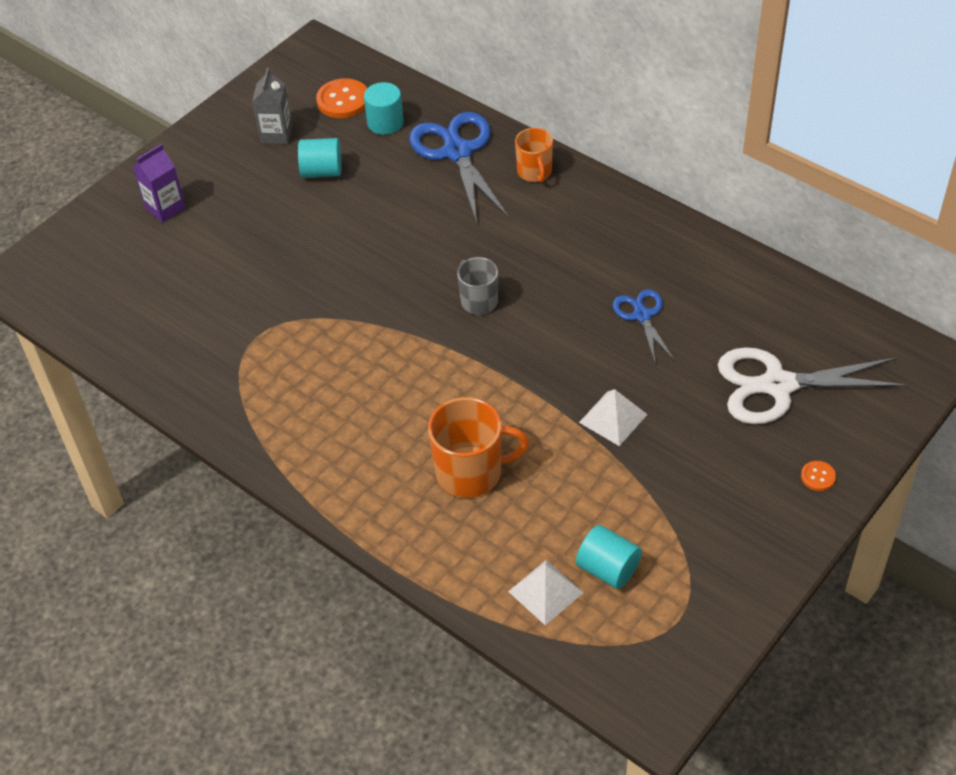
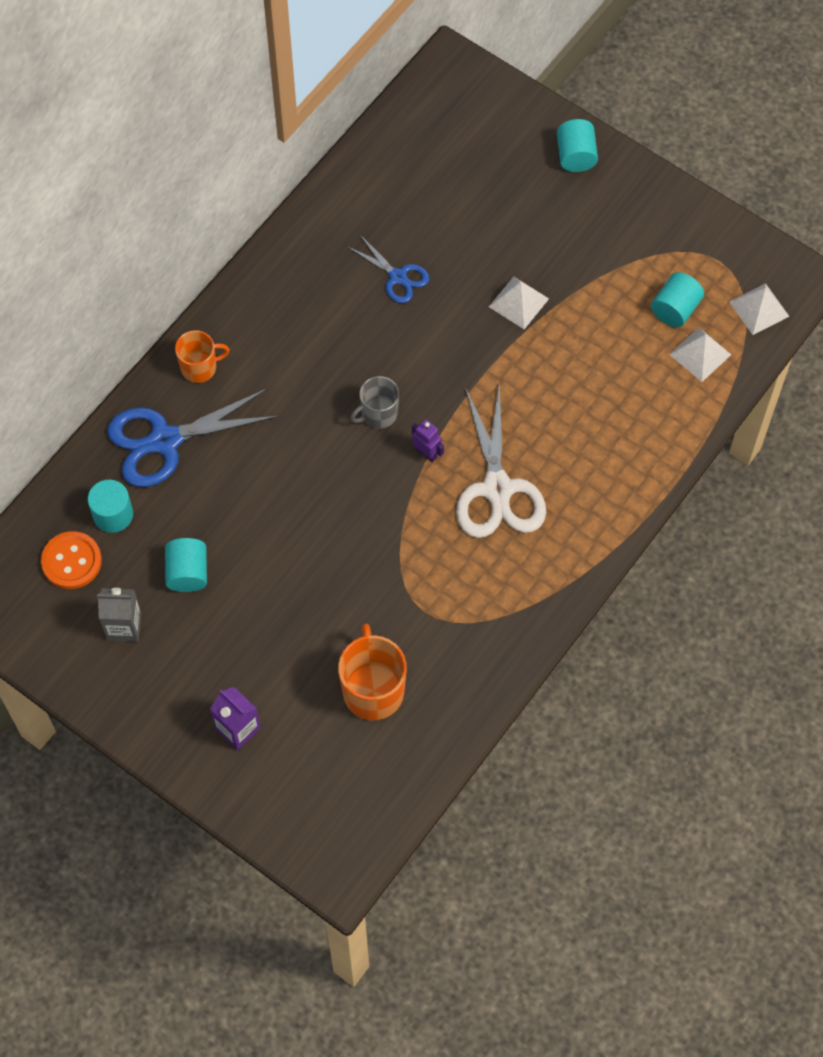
camera: 95 degrees left, 15 degrees up
(431, 339) = (426, 453): none -> purple robot
(471, 472) = (582, 413): orange mug -> orange mug (373, 690)
(610, 660) = (759, 309): none -> white pyramid
(642, 315) = (398, 277): blue scissors -> blue scissors turned 120 degrees counterclockwise
(778, 385) = (479, 176): white scissors -> white scissors (497, 489)
(818, 477) = (575, 156): orange button -> turquoise cylinder

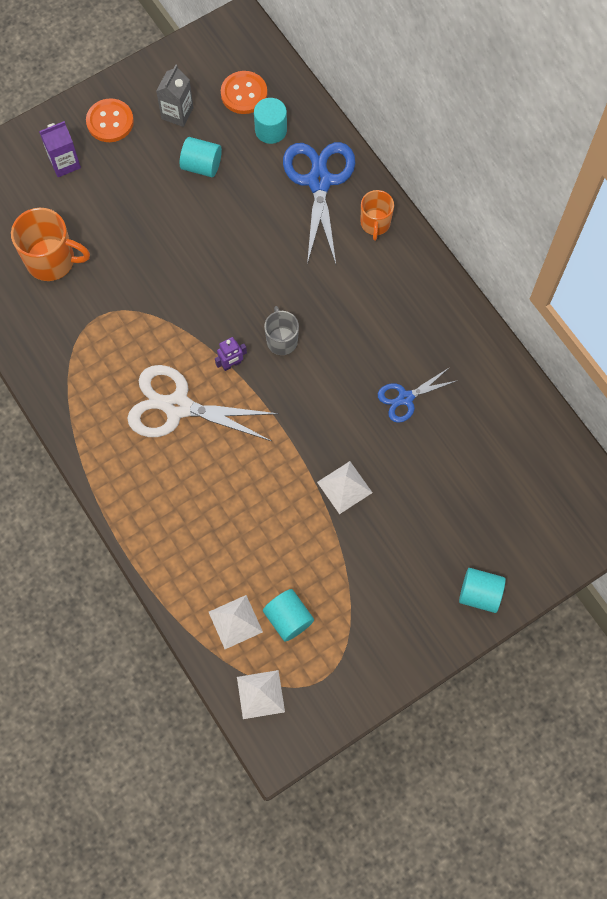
camera: 110 degrees right, 5 degrees up
(162, 699) = (110, 122): none -> orange button

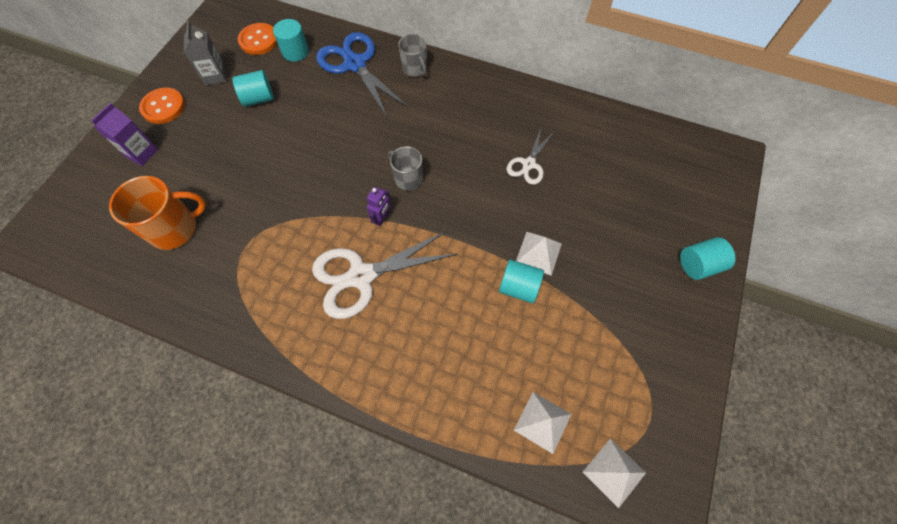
camera: 35 degrees left, 5 degrees down
(288, 618) = (582, 387): turquoise cylinder -> turquoise cylinder (518, 287)
(375, 223) = (415, 69): orange mug -> grey mug
(405, 398) = (529, 164): blue scissors -> white scissors

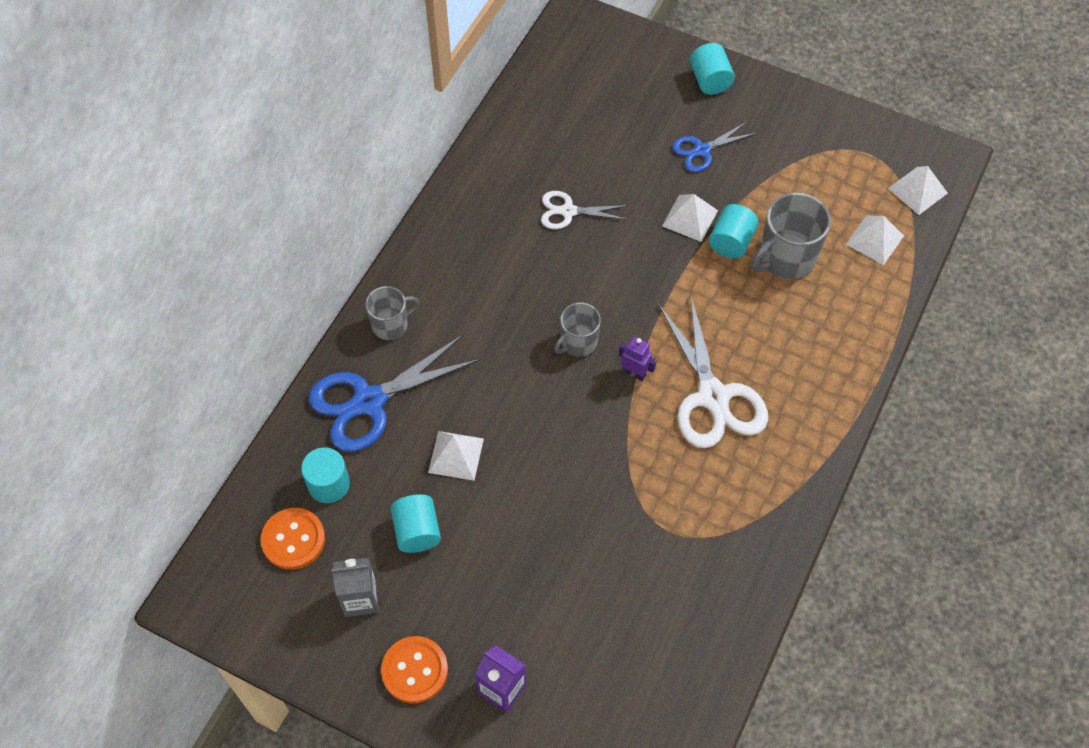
camera: 85 degrees left, 5 degrees down
(175, 228) = (635, 622): orange mug -> none
(313, 113) = (456, 455): none -> white pyramid
(507, 335) = (786, 258): none -> grey mug
(529, 164) = (568, 211): white scissors -> white scissors turned 150 degrees clockwise
(614, 260) = (702, 150): none -> blue scissors

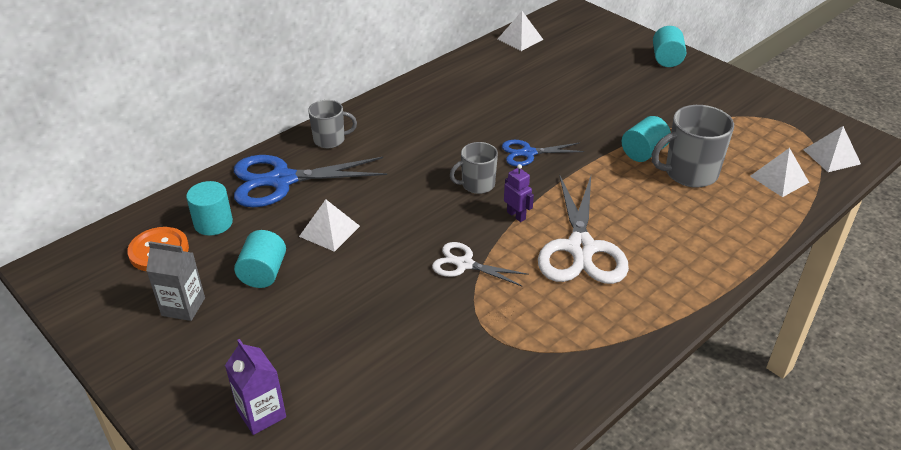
camera: 20 degrees right, 20 degrees down
(415, 670) = (192, 374): orange button -> none
(568, 211) = (512, 107): white scissors -> white scissors (464, 264)
(689, 218) = (613, 131): white pyramid -> white pyramid (520, 39)
(702, 150) = (642, 95): blue scissors -> blue scissors (528, 153)

